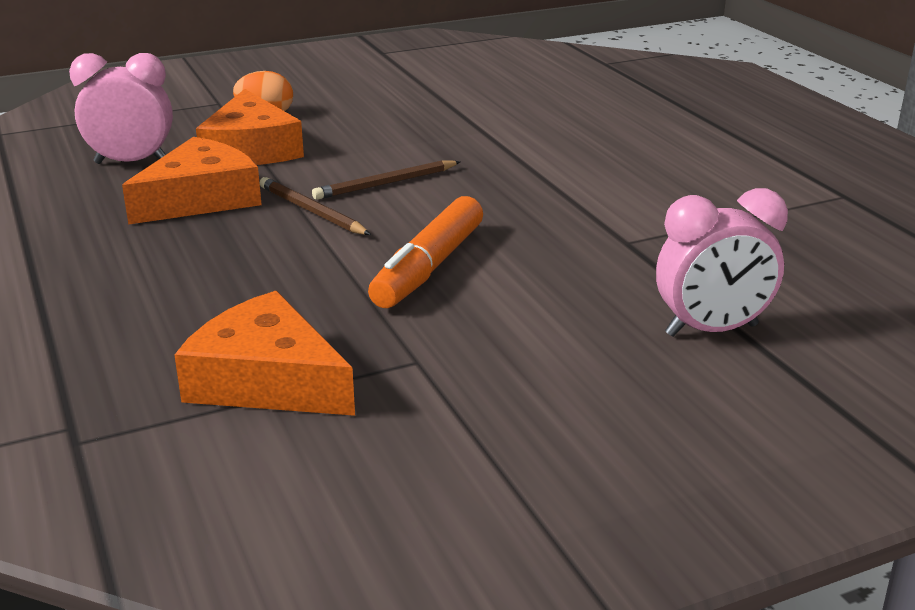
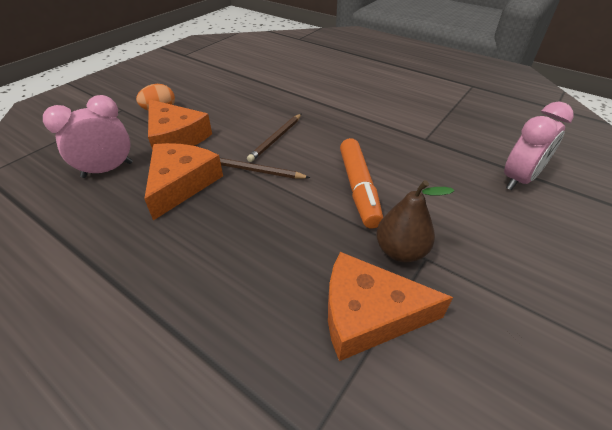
camera: 30 degrees left, 15 degrees up
(392, 343) = (400, 251): none -> brown pear

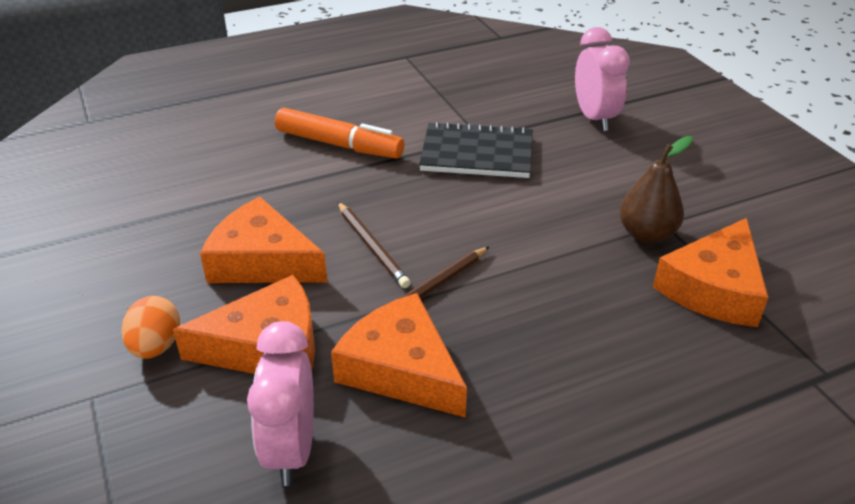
camera: 60 degrees left, 5 degrees down
(237, 112) = (262, 261): none -> orange cheese
(358, 188) = (532, 220): orange marker -> orange marker (339, 145)
(405, 143) = (477, 154): none -> black notebook

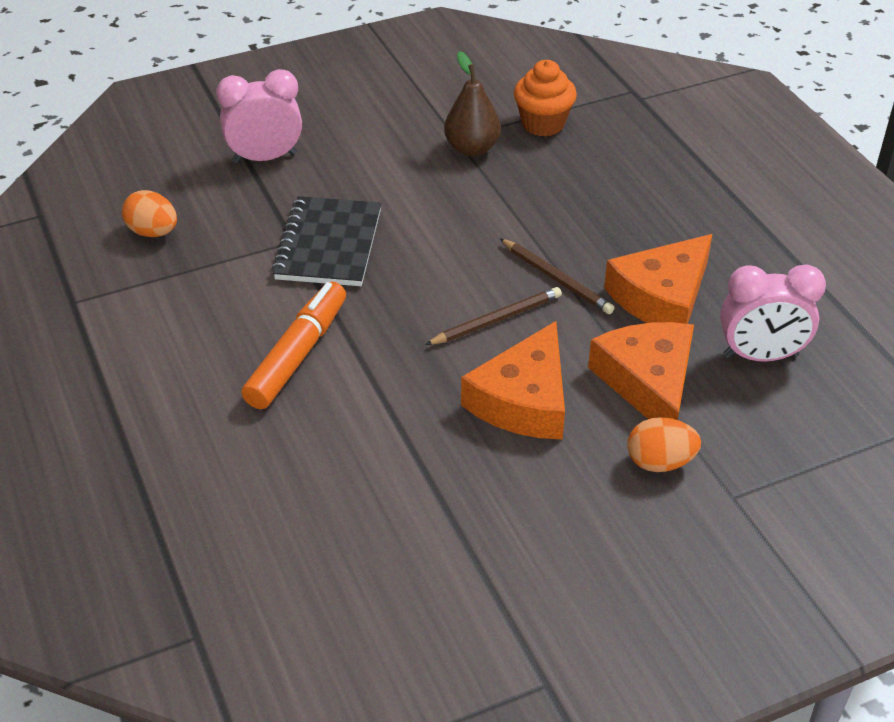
camera: 90 degrees left, 5 degrees up
(486, 78) = (153, 232): none -> orange egg
(714, 288) = (543, 124): orange cheese -> orange cupcake

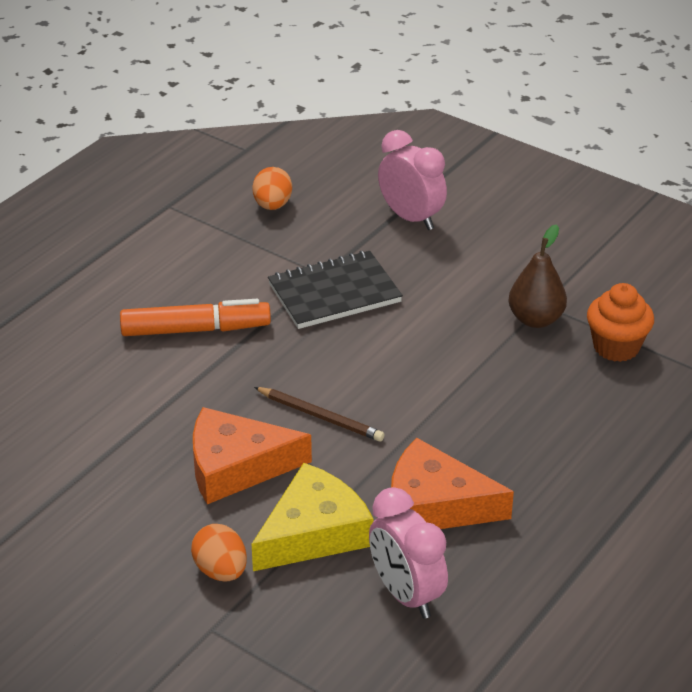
camera: 60 degrees right, 5 degrees down
(557, 279) = (403, 432): brown pencil -> none
(648, 382) = (314, 532): orange cheese -> yellow cheese

